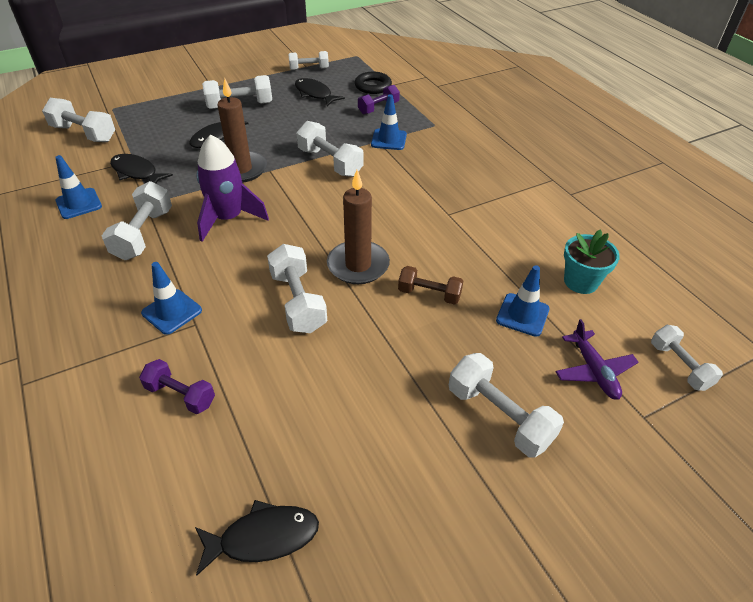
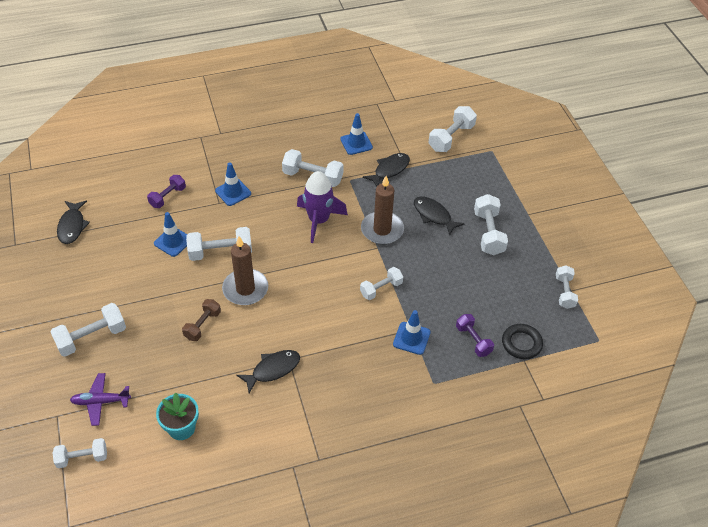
camera: 100 degrees right, 5 degrees up
(314, 94) = (507, 291): black fish -> black fish (273, 369)
(330, 162) = (381, 289): white dumbbell -> white dumbbell, size x0.66
(522, 315) = (163, 376): blue traffic cone -> blue traffic cone (173, 241)

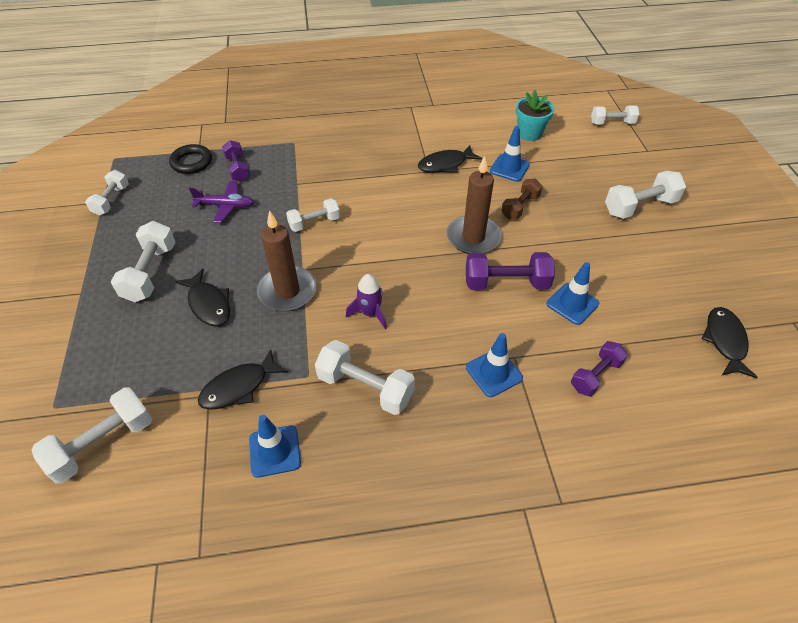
camera: 170 degrees left, 0 degrees up
(101, 402) = (609, 156): purple plane -> purple plane (225, 206)
(220, 252) = (506, 283): white dumbbell -> purple dumbbell
(319, 220) = (370, 313): purple rocket -> purple rocket, size x0.59
(411, 338) = (299, 176): blue traffic cone -> blue traffic cone (509, 168)

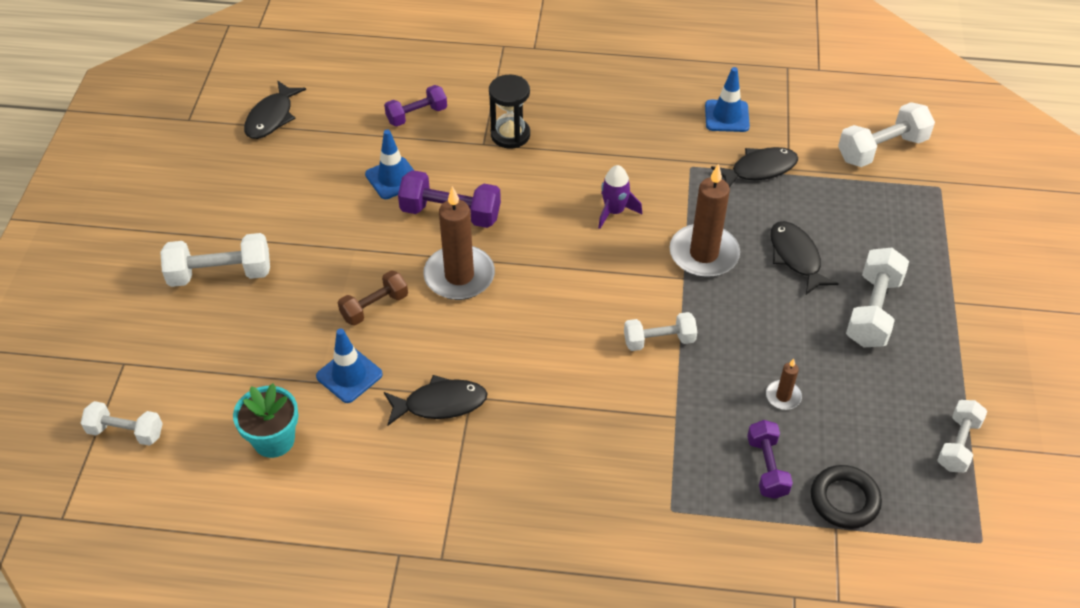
camera: 165 degrees left, 0 degrees up
(225, 206) = (783, 396): purple plane -> brown candle
(365, 387) = (636, 146): white dumbbell -> none
(494, 373) = (510, 135): blue traffic cone -> black hourglass

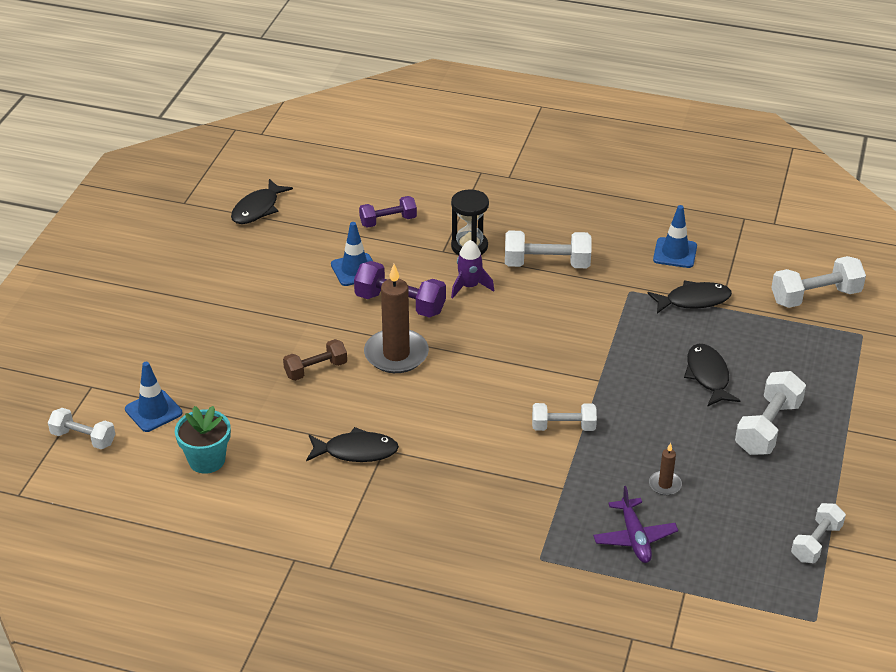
camera: 10 degrees right, 10 degrees down
(220, 274) = (187, 328): white dumbbell -> white dumbbell (547, 264)
(349, 375) = (282, 419): blue traffic cone -> blue traffic cone (153, 411)
(614, 211) = (549, 319): purple rocket -> purple rocket (469, 286)
(704, 254) = (623, 363): brown candle -> none
(767, 467) = (634, 537): purple dumbbell -> purple plane
(844, 500) = (698, 572): black ring -> none

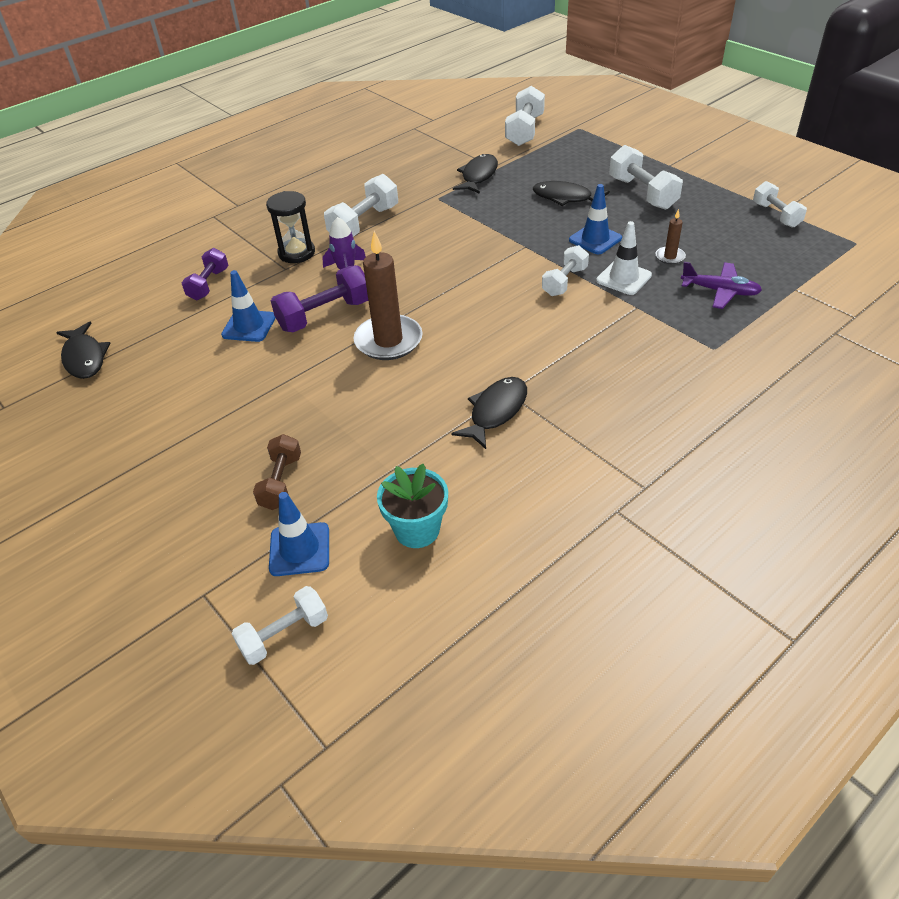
camera: 55 degrees left, 5 degrees up
(316, 369) = (358, 399): brown dumbbell -> brown dumbbell (281, 482)
(601, 464) = (623, 278): none -> white traffic cone
(675, 253) = (418, 166): blue traffic cone -> blue traffic cone (595, 239)

